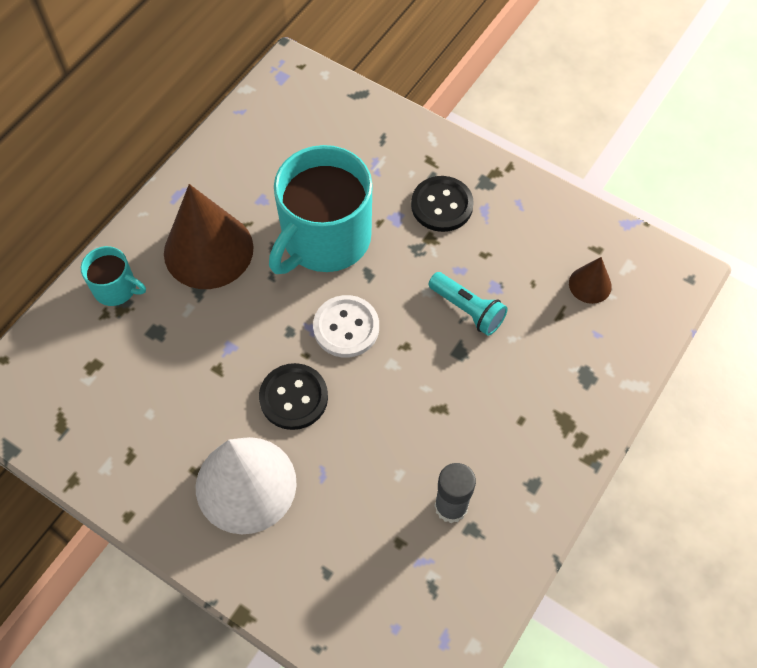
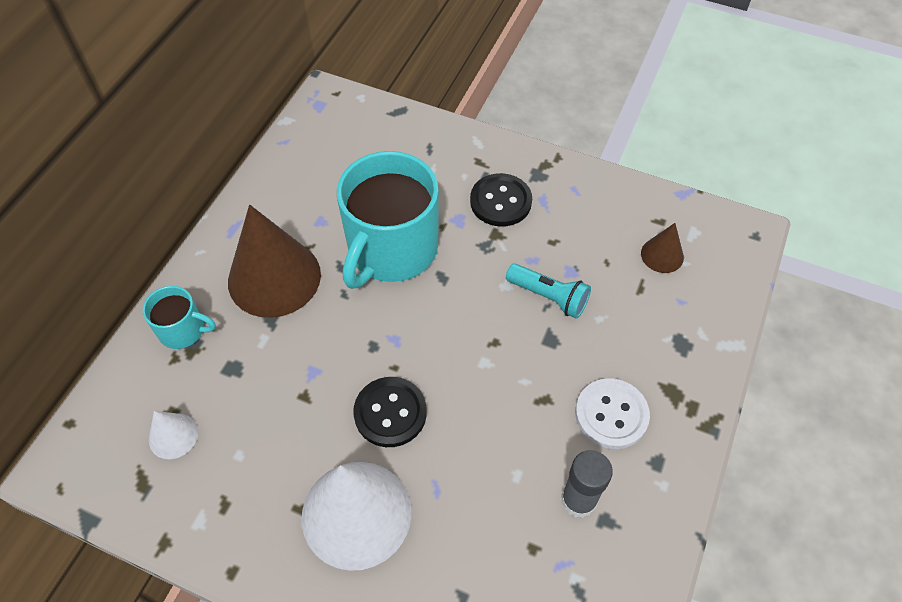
camera: 10 degrees left, 5 degrees down
(93, 386) = (173, 436): none -> white cone
(346, 327) = (430, 333): white button -> white button (611, 414)

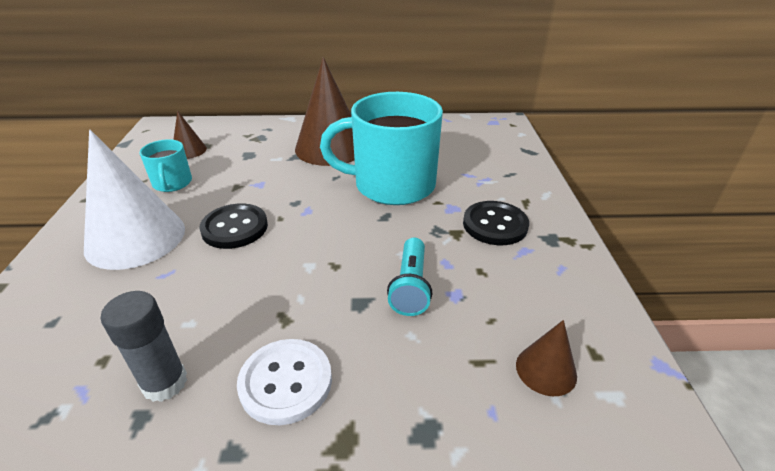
camera: 65 degrees right, 20 degrees down
(173, 436) = (189, 150): white cone -> brown cone
(183, 330) = (269, 131): turquoise mug -> turquoise mug (172, 183)

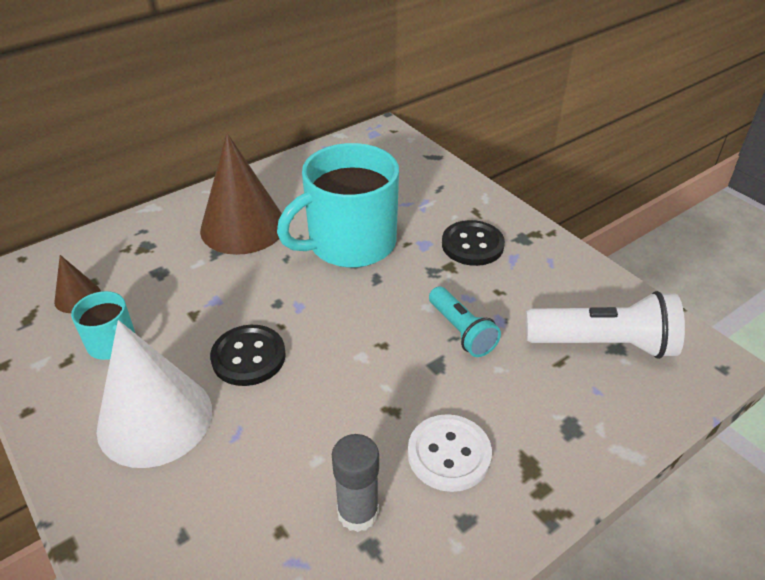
camera: 35 degrees left, 5 degrees up
(546, 370) = (603, 344): brown cone -> white flashlight

